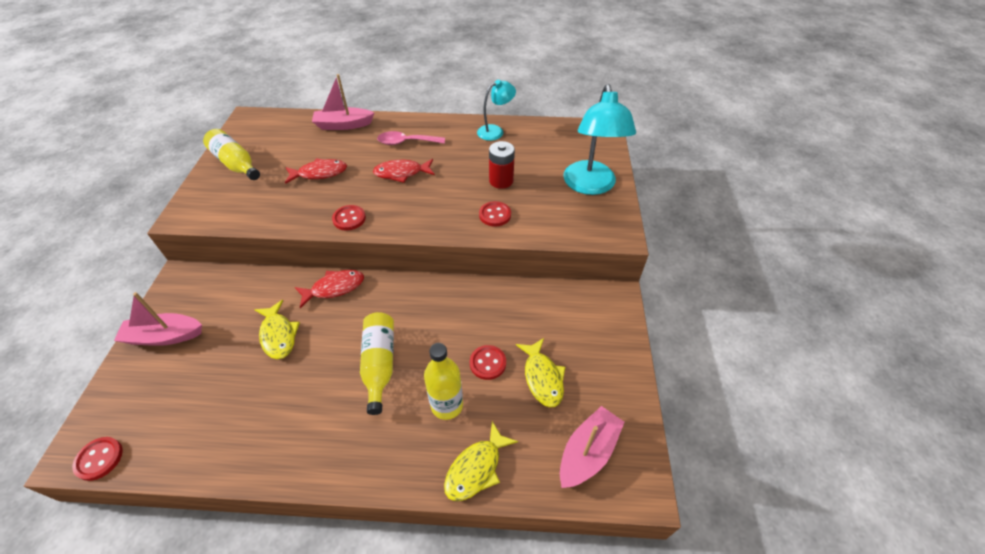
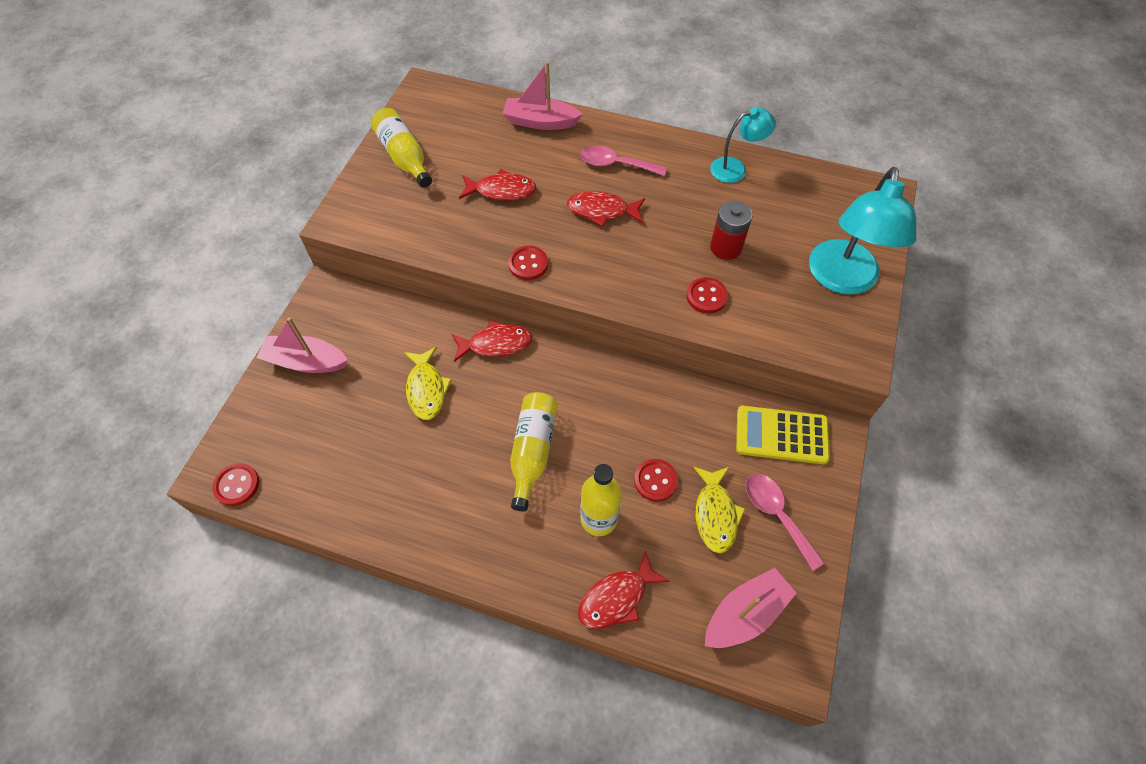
camera: 15 degrees right, 10 degrees up
(476, 468) = (617, 598): yellow fish -> red fish
(578, 306) = (781, 435): none -> yellow calculator
(590, 366) = (776, 515): none -> pink spoon

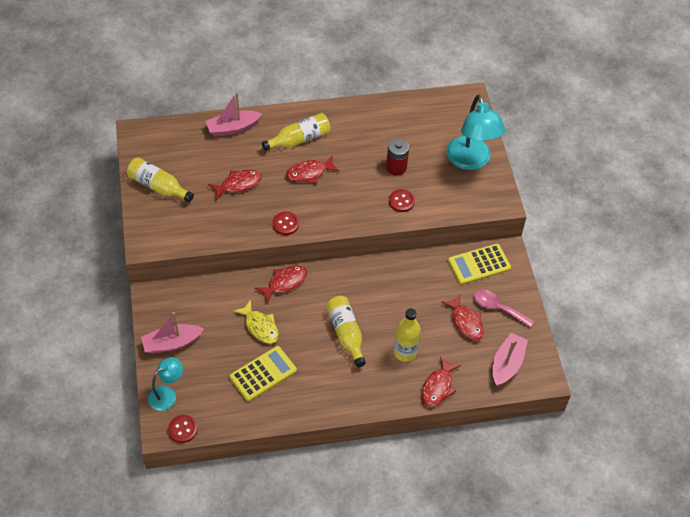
camera: 30 degrees left, 5 degrees down
(387, 456) = (263, 374): none -> yellow calculator
(615, 164) = (299, 139): pink spoon -> yellow bottle
(655, 481) = (424, 319): red button -> none
(715, 514) = (466, 322): yellow fish -> red fish
(735, 168) = (374, 114): turquoise lamp -> turquoise lamp (167, 394)

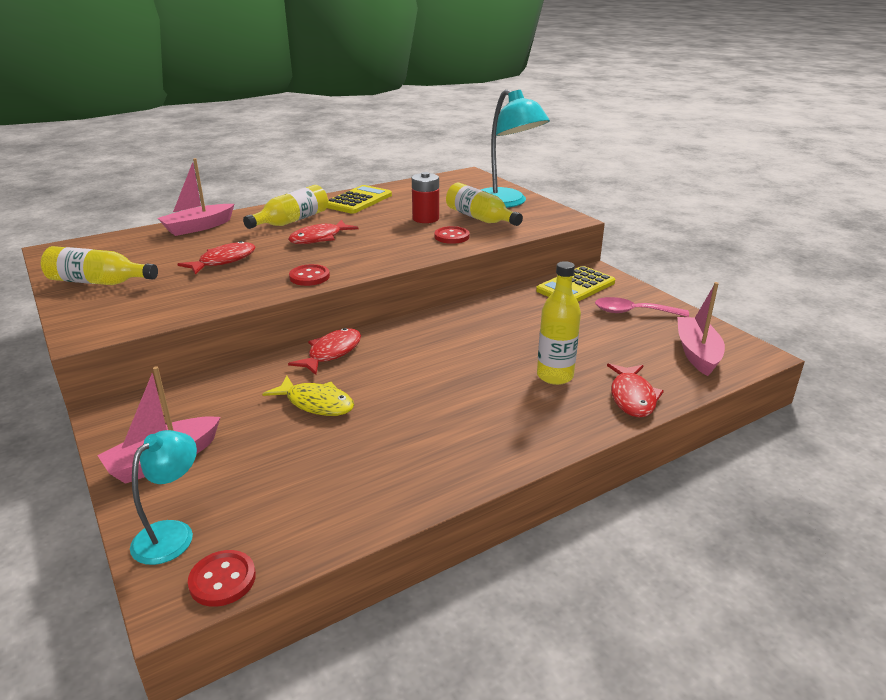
camera: 20 degrees left, 25 degrees down
(263, 374) = (349, 455): yellow calculator -> yellow calculator (358, 201)
(346, 333) = (456, 379): yellow bottle -> yellow bottle (480, 218)
(466, 322) = (607, 331): red fish -> none

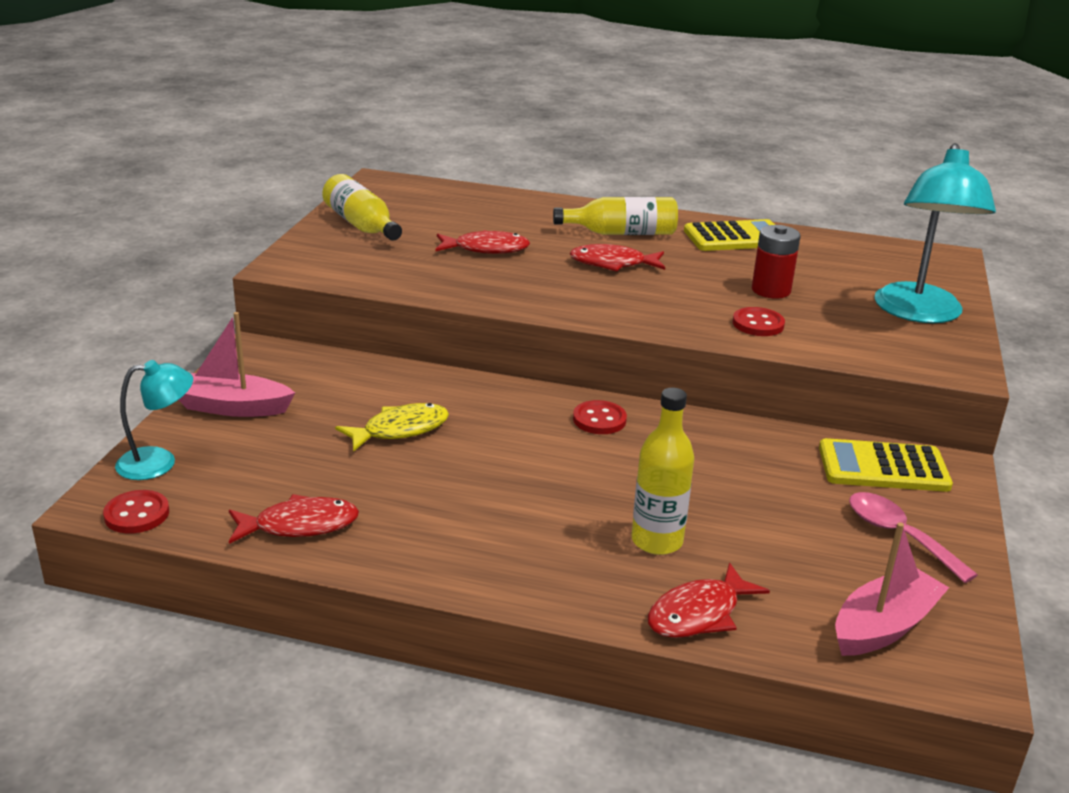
camera: 45 degrees right, 0 degrees up
(198, 227) = (524, 204): pink boat -> none
(309, 277) = (529, 300): red button -> red button (599, 420)
(316, 403) = (400, 430): yellow fish -> yellow fish turned 105 degrees counterclockwise
(331, 353) = (488, 393): red fish -> red fish (299, 525)
(480, 218) = (839, 318): yellow bottle -> none

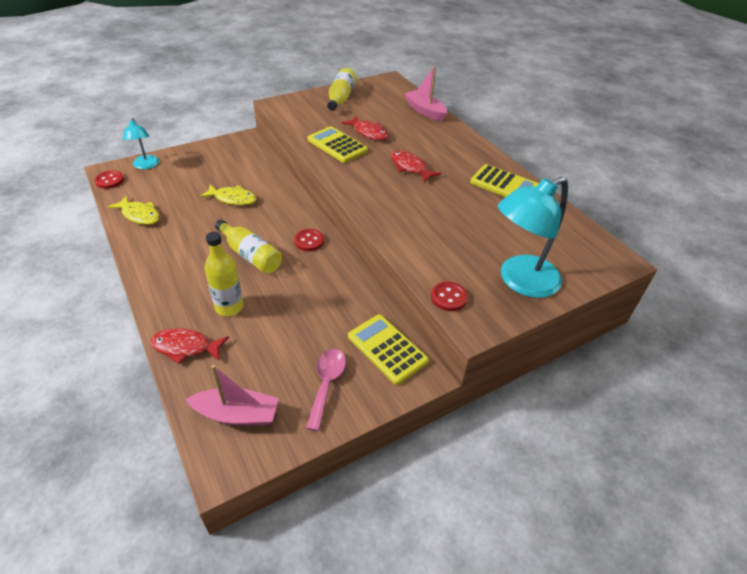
camera: 45 degrees right, 15 degrees up
(159, 462) = (146, 165): turquoise lamp -> turquoise lamp turned 45 degrees clockwise
(232, 407) = (200, 157): pink boat -> pink boat (425, 111)
(299, 525) = (139, 215): red fish -> yellow fish
(478, 279) = (337, 145): none -> yellow calculator
(621, 233) = (447, 154): yellow bottle -> yellow bottle (250, 255)
(758, 324) = (416, 235): red button -> red button (448, 297)
(771, 290) = (461, 222): red battery -> none

